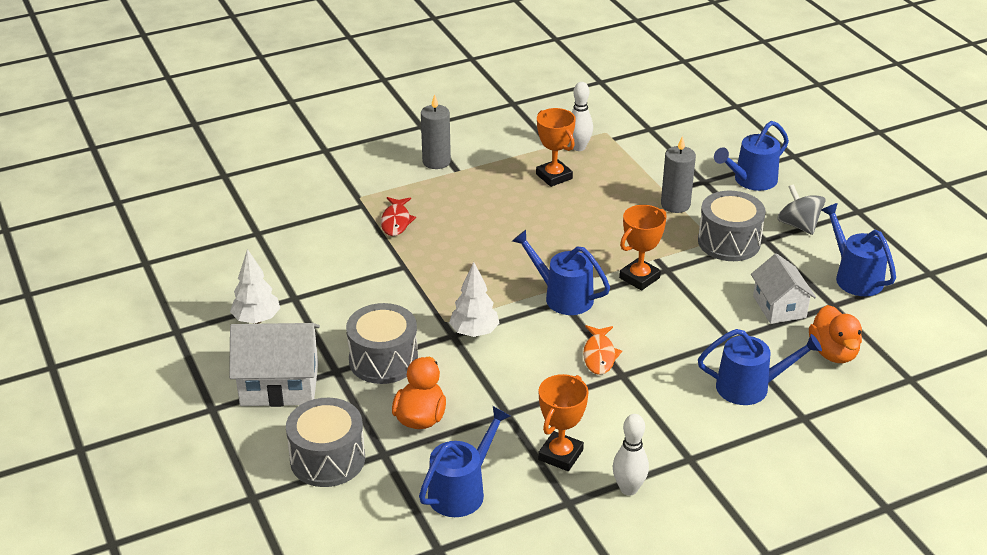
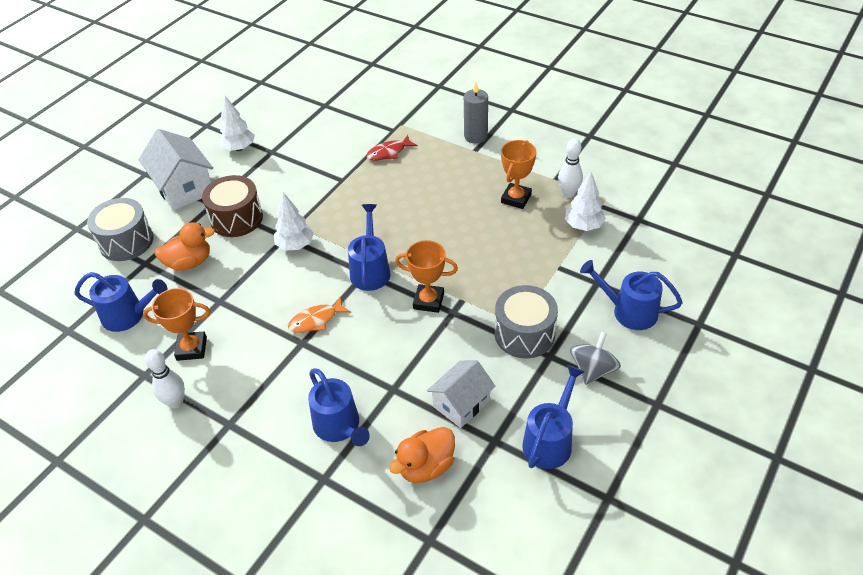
camera: 60 degrees right, 10 degrees up
(383, 360) = (236, 218): grey drum -> brown drum
(628, 158) = (583, 226): none -> white tree
(675, 205) = (545, 280): grey candle -> none

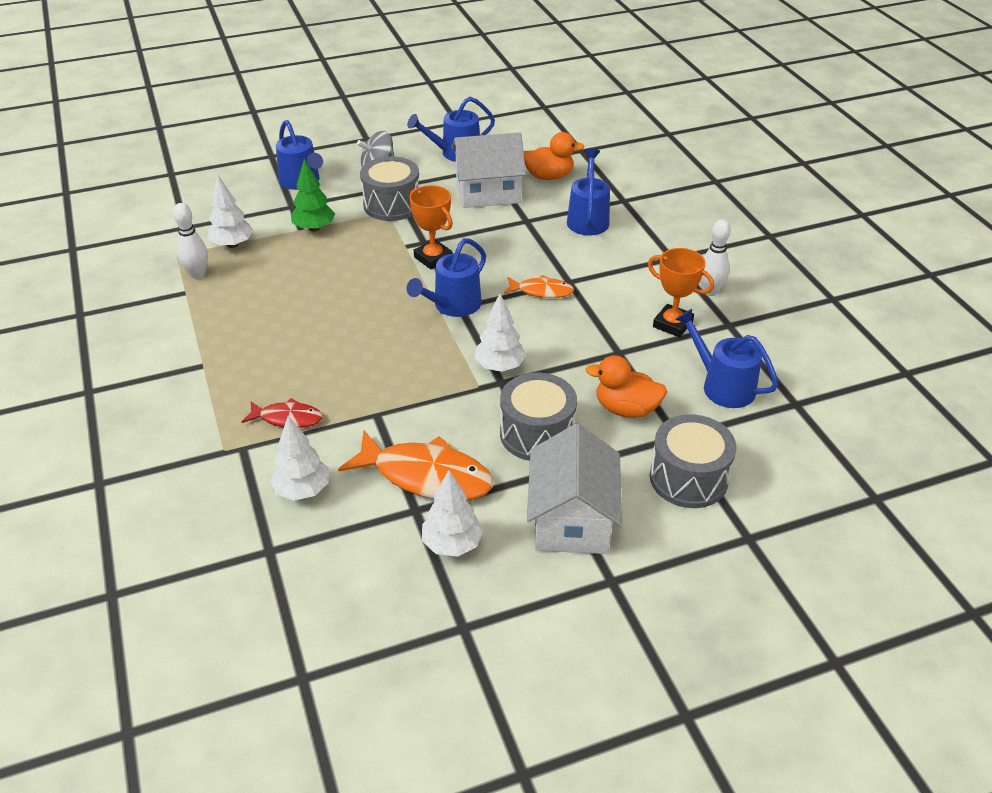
camera: 145 degrees left, 5 degrees down
(236, 218) = (537, 434): brown drum -> grey drum
(281, 167) = (426, 476): none -> orange fish
(338, 130) = (302, 490): none -> white tree
(461, 403) = (488, 192): white house -> white house, size x1.50
(475, 136) = (175, 381): grey candle -> none
(516, 198) = (245, 295): orange trophy -> none
(550, 273) = (314, 228): none -> green tree

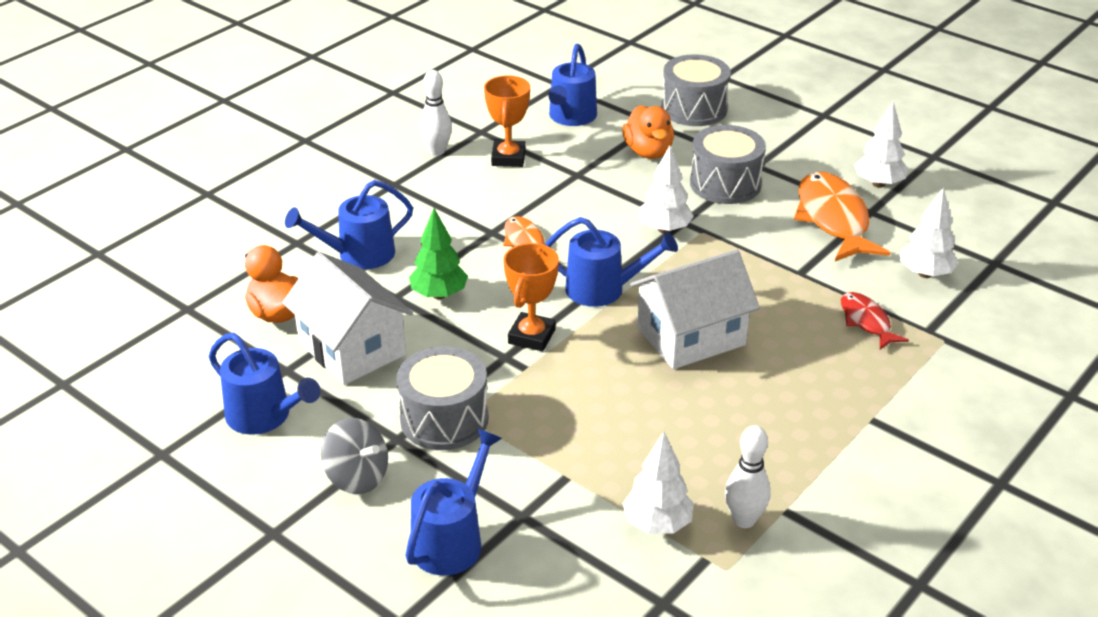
camera: 120 degrees left, 5 degrees down
(314, 228) = (555, 465): green tree -> green tree (439, 295)
(572, 519) = (792, 143): white house -> white house (691, 336)

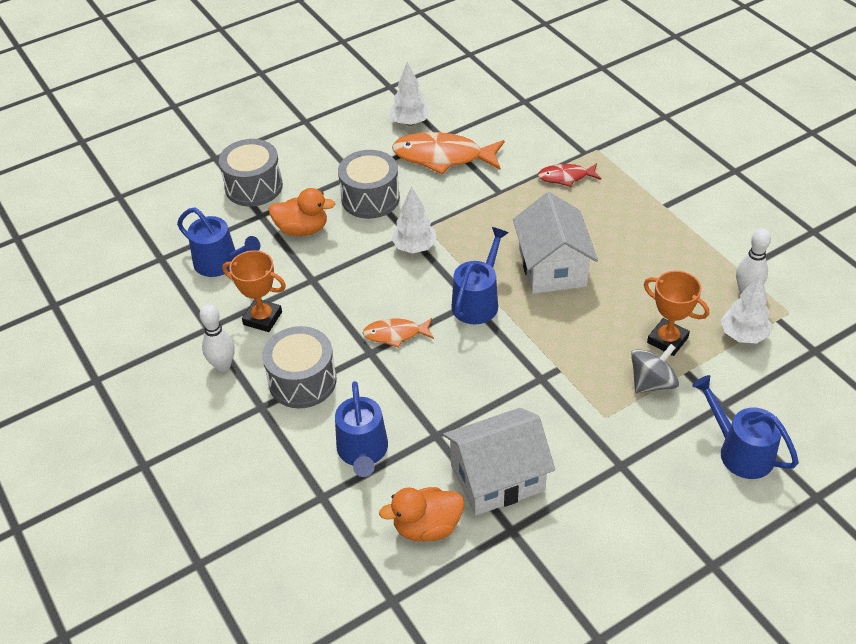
camera: 70 degrees left, 10 degrees up
(264, 416) = (570, 554): blue watering can -> none
(357, 477) = (660, 499): grey spinning top -> grey spinning top (652, 383)
(439, 295) = (445, 405): green tree -> none
(444, 419) = (606, 431): grey drum -> grey drum (302, 381)
(531, 336) = (521, 357): orange trophy -> orange trophy (667, 340)
(925, 274) = (524, 134): white tree -> none

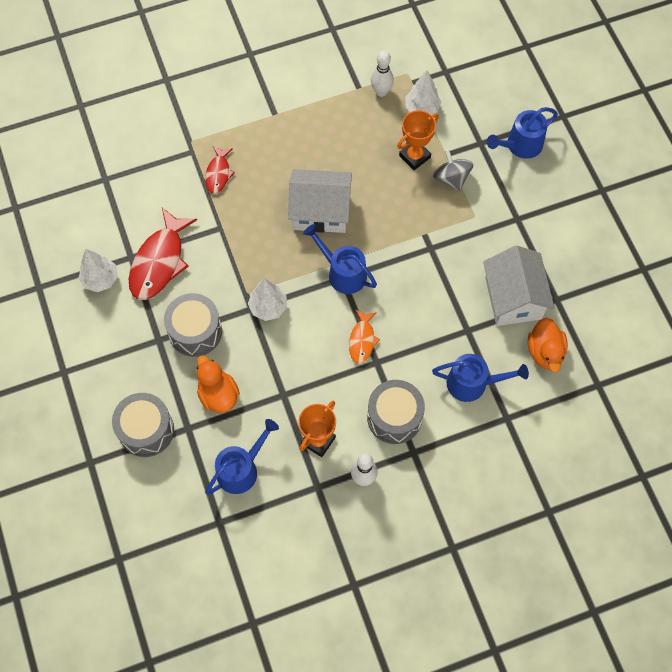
camera: 80 degrees left, 20 degrees up
(302, 229) = (218, 394): orange duck -> orange duck turned 45 degrees counterclockwise
(443, 157) = (159, 262): orange fish -> red fish

